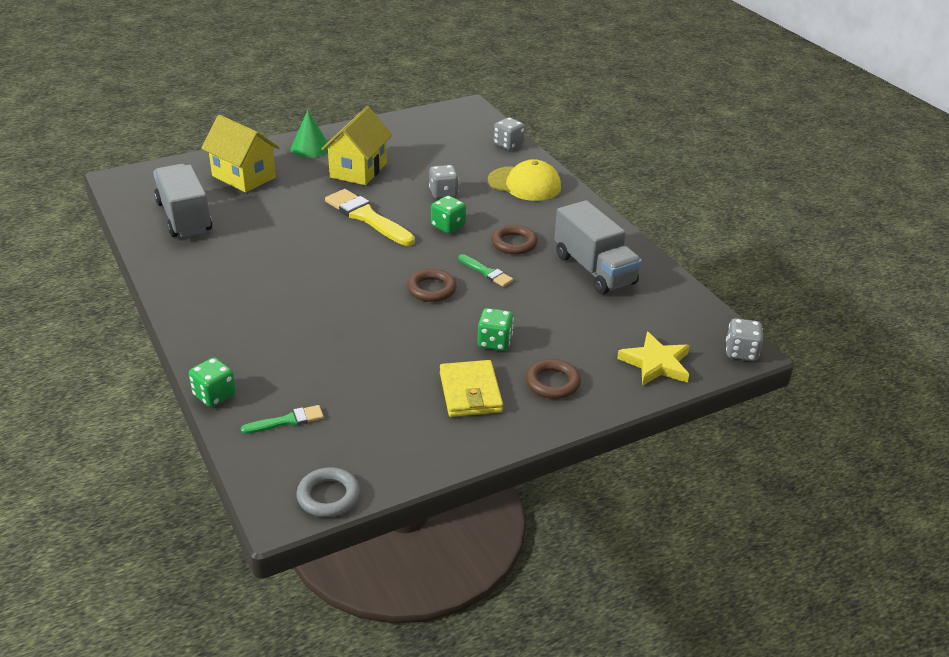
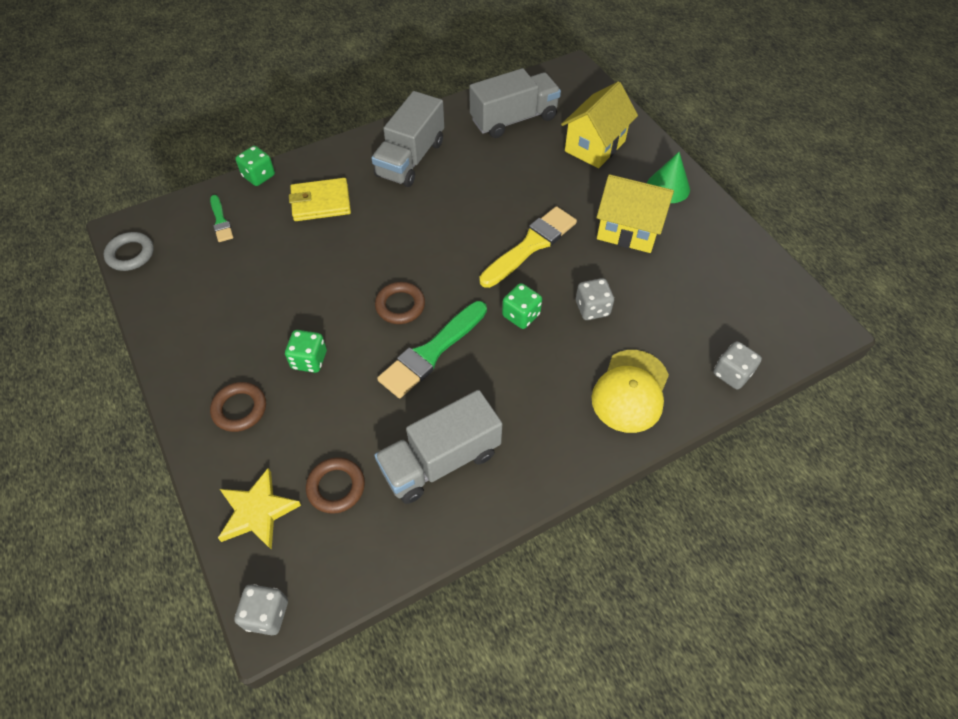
camera: 90 degrees right, 20 degrees up
(223, 282) = (410, 159): none -> grey truck
(470, 392) = (236, 341): yellow wallet -> yellow wallet (321, 202)
(486, 272) = (431, 352): green brush -> green brush, size x1.89
(514, 243) = (491, 378): brown ring -> brown ring (336, 487)

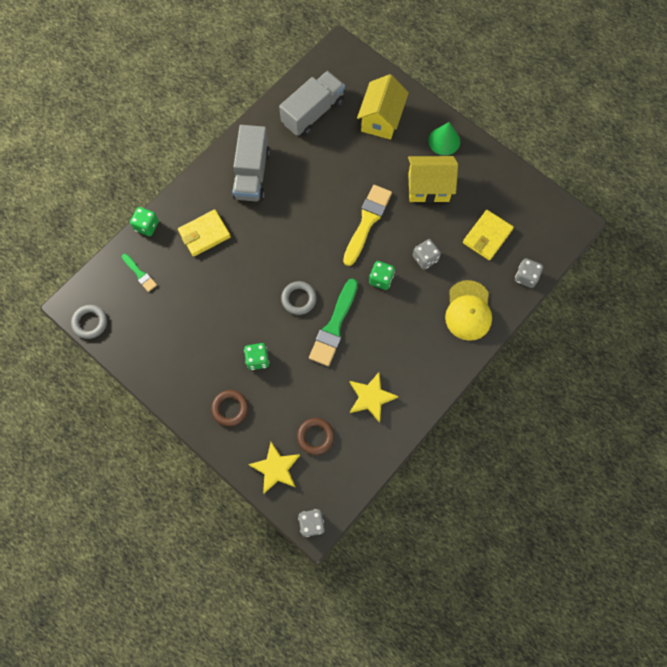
camera: 20 degrees left, 15 degrees up
(400, 305) = (299, 299): brown ring -> grey ring
(440, 460) = (371, 397): grey truck -> yellow star
(690, 307) = (487, 236): none -> yellow wallet

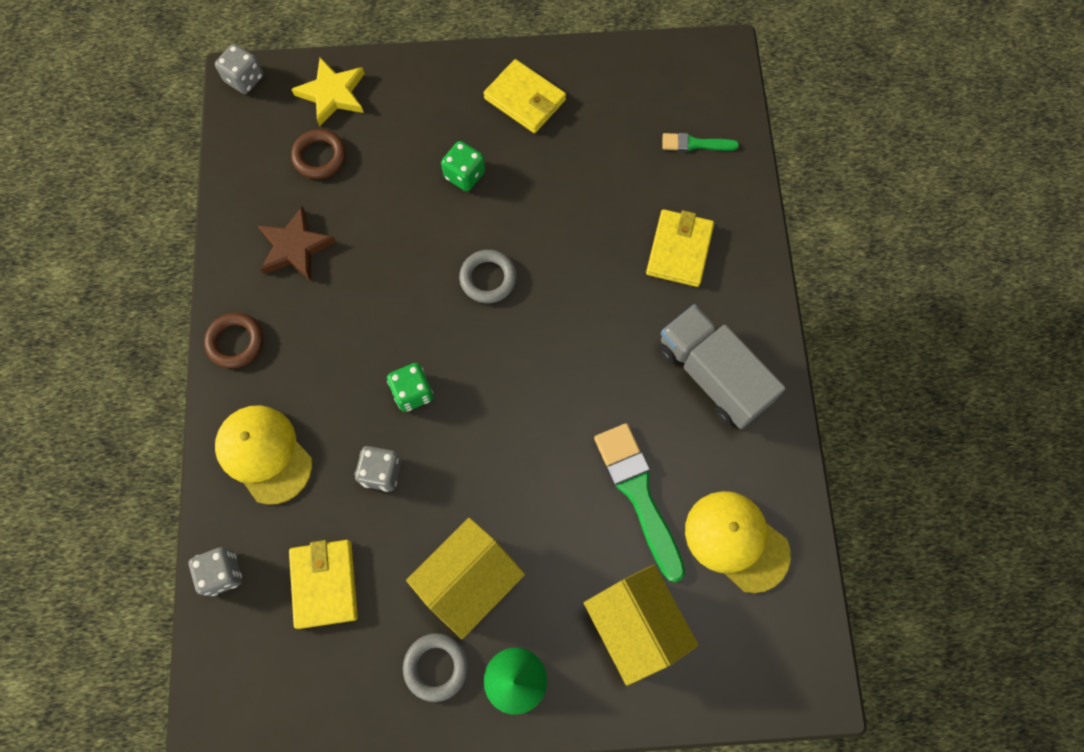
camera: 135 degrees right, 0 degrees up
(90, 322) = (683, 54): grey ring -> grey ring (436, 667)
(147, 226) = (753, 199): green dice -> none
(188, 372) = (525, 99): none -> yellow wallet
(230, 408) = (441, 105): brown ring -> brown ring (236, 342)
(313, 112) = (736, 541): grey truck -> yellow cap
(334, 326) = (414, 286): green brush -> green brush (638, 494)
(367, 222) = (503, 451): yellow brush -> none
(371, 397) = (295, 247): yellow star -> brown star

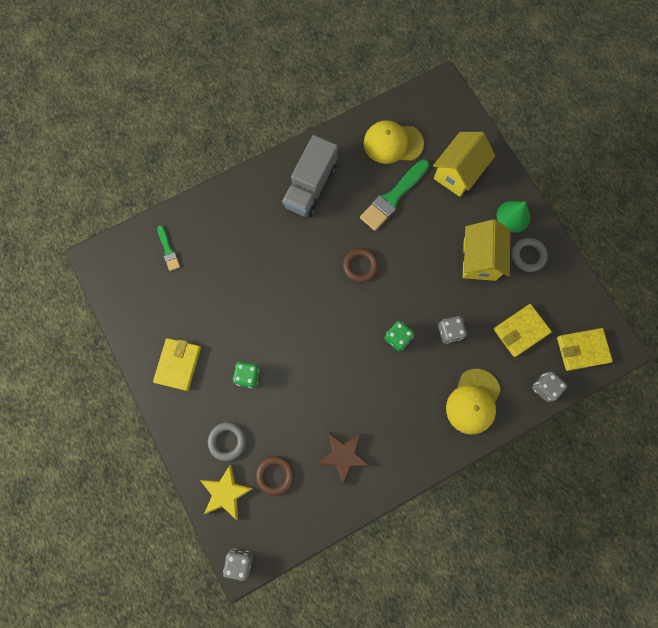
camera: 115 degrees left, 5 degrees up
(236, 342) = (419, 457): brown ring -> brown ring (360, 266)
(469, 581) = (479, 259): yellow house -> yellow house turned 75 degrees clockwise
(488, 278) = (310, 329): grey ring -> grey ring (227, 441)
(679, 250) = (243, 232): yellow wallet -> yellow wallet (582, 349)
(736, 541) = (393, 143): yellow cap -> yellow cap turned 75 degrees clockwise

